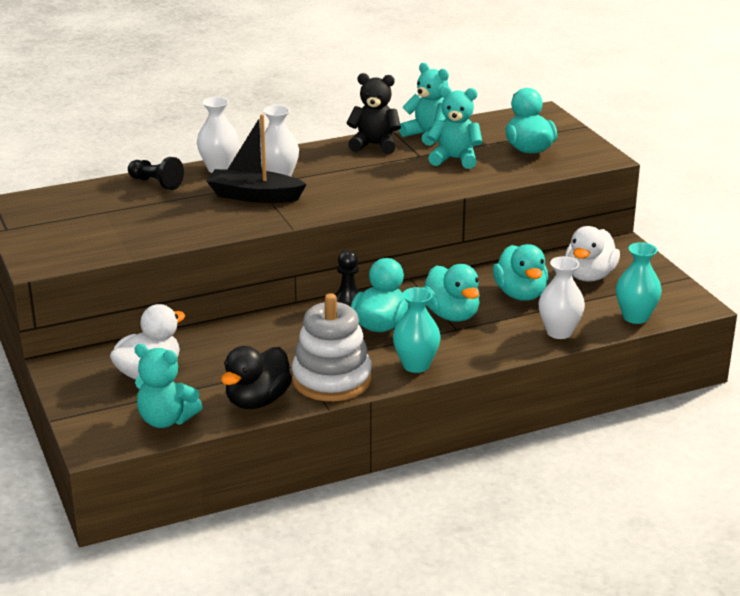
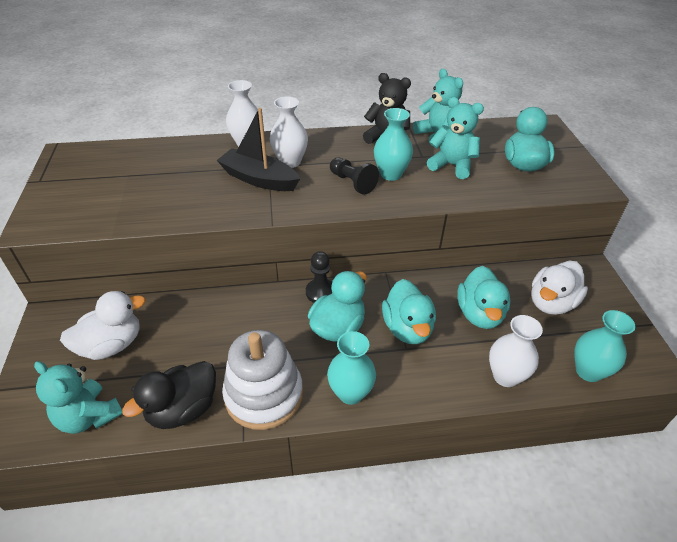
camera: 15 degrees right, 15 degrees up
(156, 183) = (188, 151): black pawn -> black pawn (352, 183)
(393, 174) = (391, 174): none -> turquoise vase

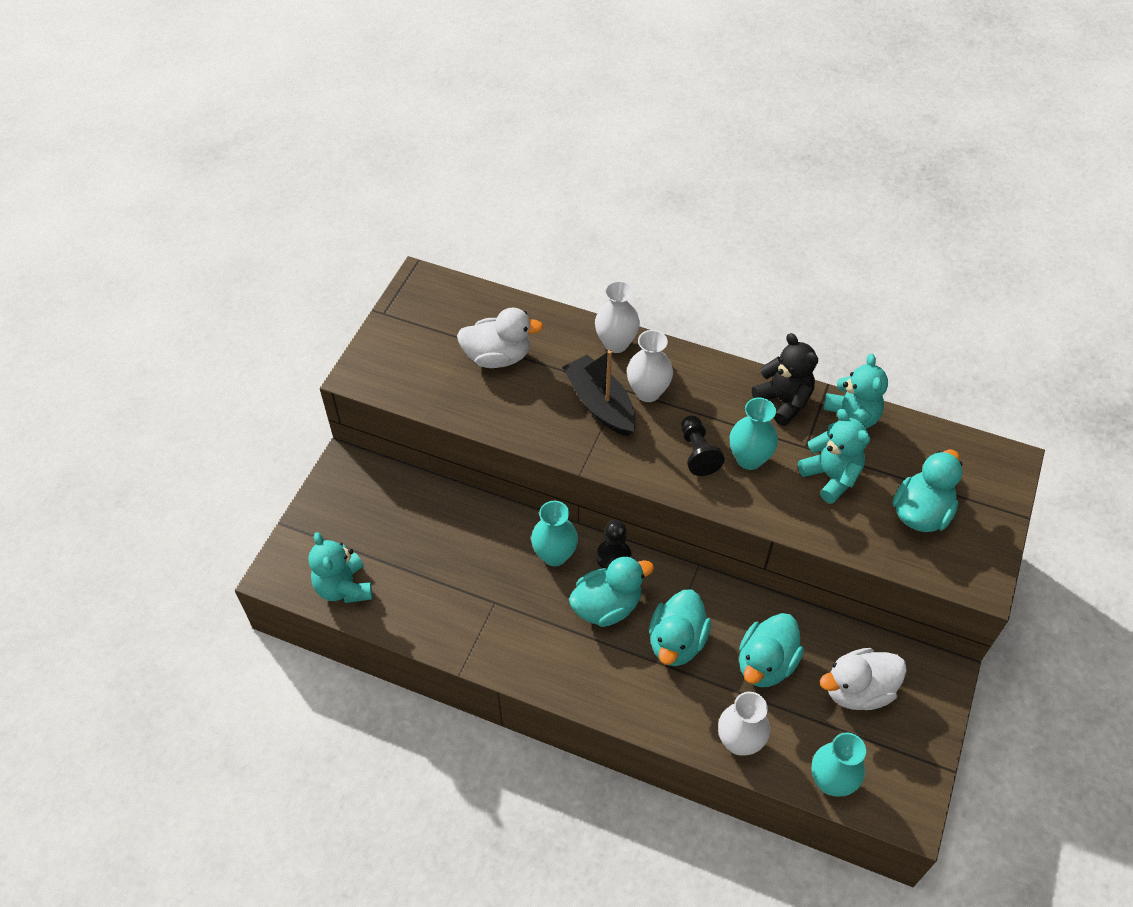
camera: 30 degrees right, 10 degrees up
(111, 345) = (388, 522): white duck -> white duck (498, 357)
(183, 409) = (422, 620): black duck -> none
(264, 395) = (498, 642): white stacking toy -> none
(350, 393) = (577, 680): turquoise vase -> turquoise vase (554, 555)

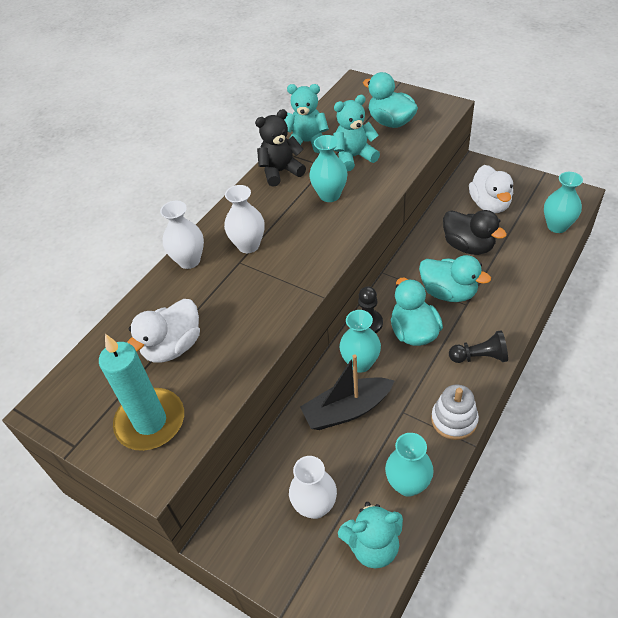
camera: 75 degrees left, 5 degrees down
(409, 613) = (408, 484): none -> turquoise vase
(411, 360) = (150, 421): none -> turquoise candle
(489, 653) = (454, 420): none -> white stacking toy
(498, 357) = (173, 347): white duck -> white duck turned 150 degrees counterclockwise
(600, 404) = (252, 276): black boat -> black boat (347, 410)
(697, 453) = (317, 222): black pawn -> black pawn (480, 357)
(739, 741) = (530, 267): white vase -> white vase (315, 506)
(765, 663) = (468, 246): turquoise duck -> black duck

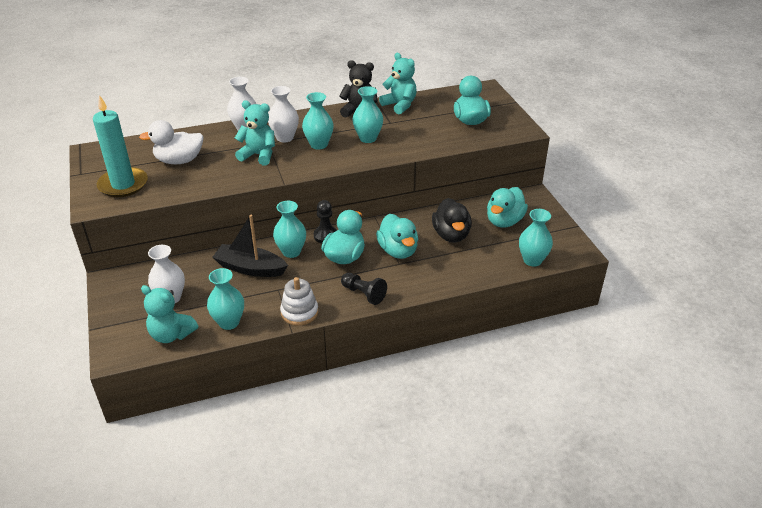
camera: 35 degrees right, 10 degrees down
(293, 231) = (319, 144): none -> turquoise vase
(354, 157) = (415, 127): turquoise teddy bear -> turquoise teddy bear (258, 155)
(489, 204) = (504, 221): white duck -> turquoise duck

